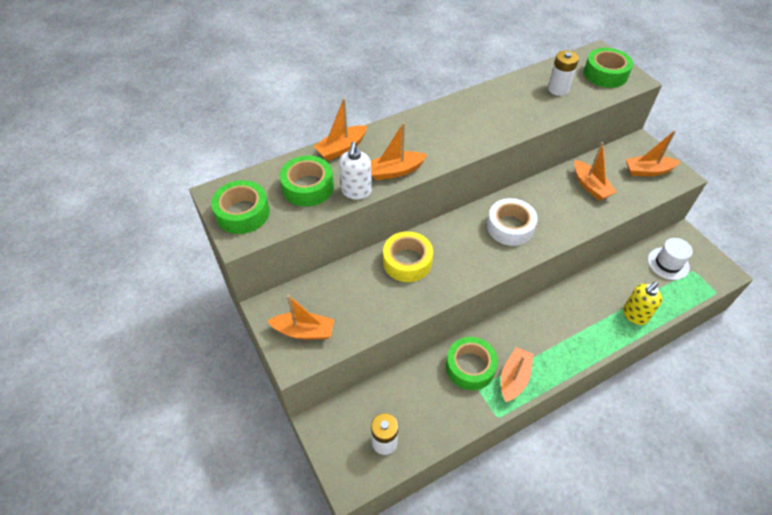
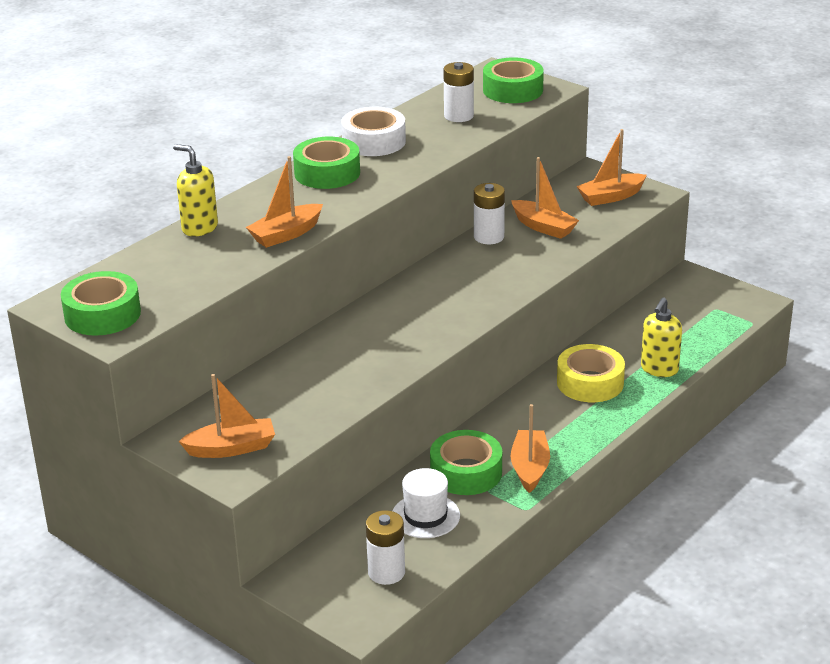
camera: 20 degrees left, 20 degrees down
(308, 187) = (177, 272): green tape -> green tape (327, 173)
(341, 148) = (199, 228): orange boat -> yellow soap dispenser
(356, 192) = (245, 263): white soap dispenser -> none
(407, 261) = (335, 352): yellow tape -> yellow tape (590, 383)
(510, 227) = (456, 289): white tape -> white tape (374, 141)
(549, 185) = (489, 237): none -> white battery
(668, 263) = (681, 309): white hat -> white hat (425, 516)

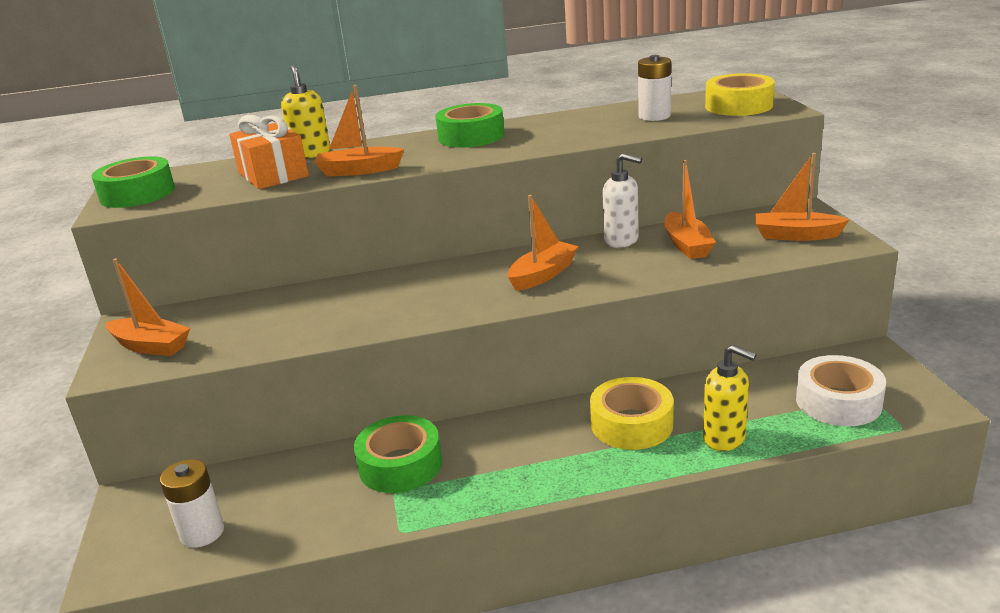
camera: 40 degrees right, 5 degrees down
(207, 259) = (273, 175): none -> orange gift
(374, 141) = (548, 122): white tape -> white tape (838, 402)
(425, 516) = (309, 492): white hat -> none
(489, 237) = (621, 241): white battery -> white soap dispenser
(513, 90) = (738, 106): green tape -> yellow tape
(530, 468) = (461, 488): orange boat -> orange boat (543, 275)
(659, 369) = (725, 438): yellow soap dispenser -> yellow soap dispenser turned 120 degrees counterclockwise

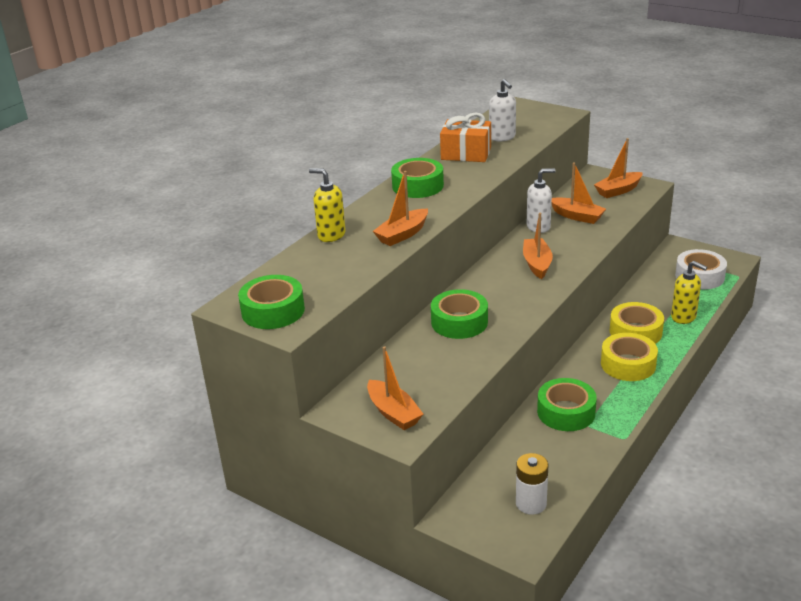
camera: 45 degrees left, 5 degrees up
(151, 346) = (393, 413): orange boat -> orange boat turned 75 degrees clockwise
(273, 175) = (345, 259): orange gift -> orange gift (466, 153)
(360, 296) = (459, 322): none -> green tape
(654, 116) = (502, 137): white battery -> white soap dispenser
(725, 438) = (684, 317): yellow soap dispenser -> yellow soap dispenser turned 45 degrees clockwise
(738, 106) = (535, 116): yellow tape -> yellow tape (628, 364)

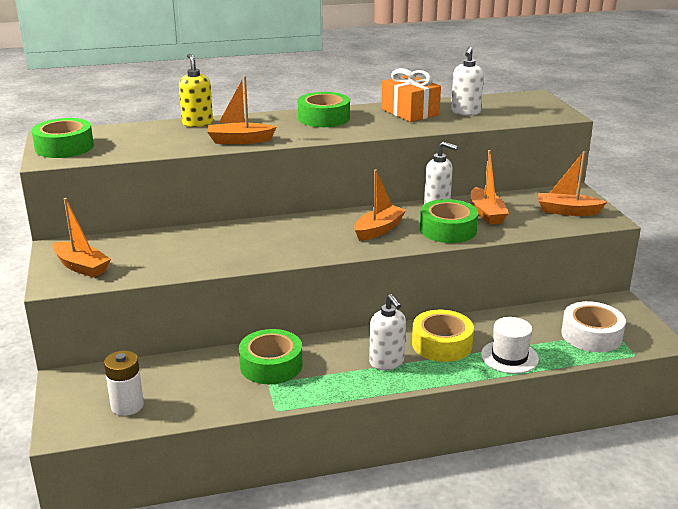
camera: 40 degrees right, 5 degrees down
(393, 413) = (81, 267): orange boat -> orange boat turned 60 degrees counterclockwise
(459, 322) = (239, 238): green tape -> green tape (448, 230)
(628, 364) = (387, 362): yellow tape -> white soap dispenser
(684, 317) = (509, 357): yellow soap dispenser -> white hat

